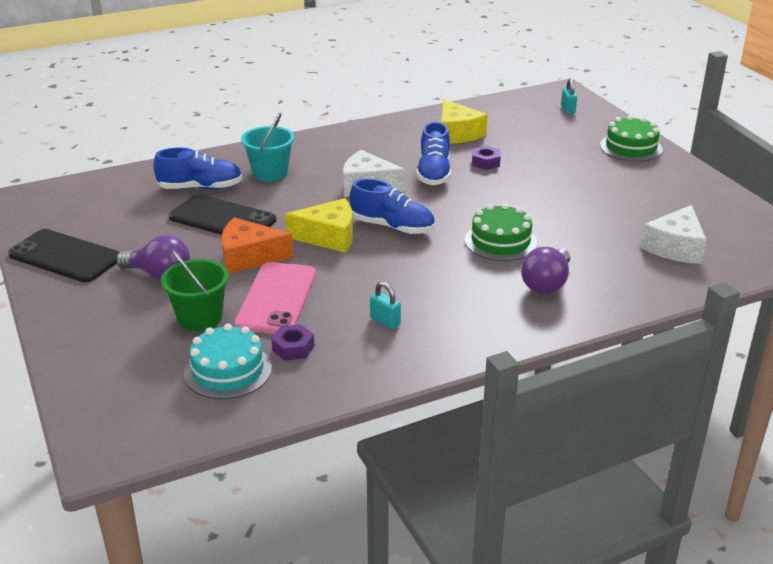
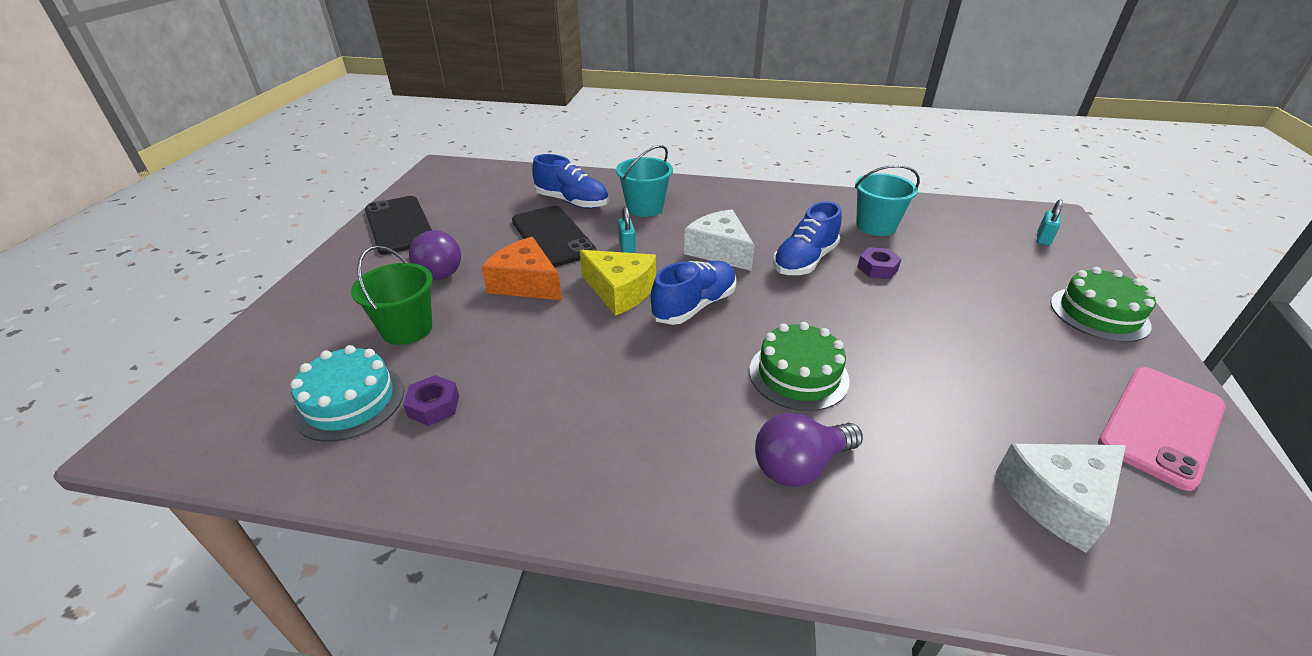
camera: 35 degrees right, 5 degrees up
(277, 299) = (492, 339): pink phone -> pink phone (1161, 425)
(385, 321) = (556, 420): turquoise padlock -> turquoise padlock (627, 247)
(392, 227) = (694, 306): blue shoe -> blue shoe turned 105 degrees counterclockwise
(457, 133) = (876, 226): yellow cheese -> turquoise bucket

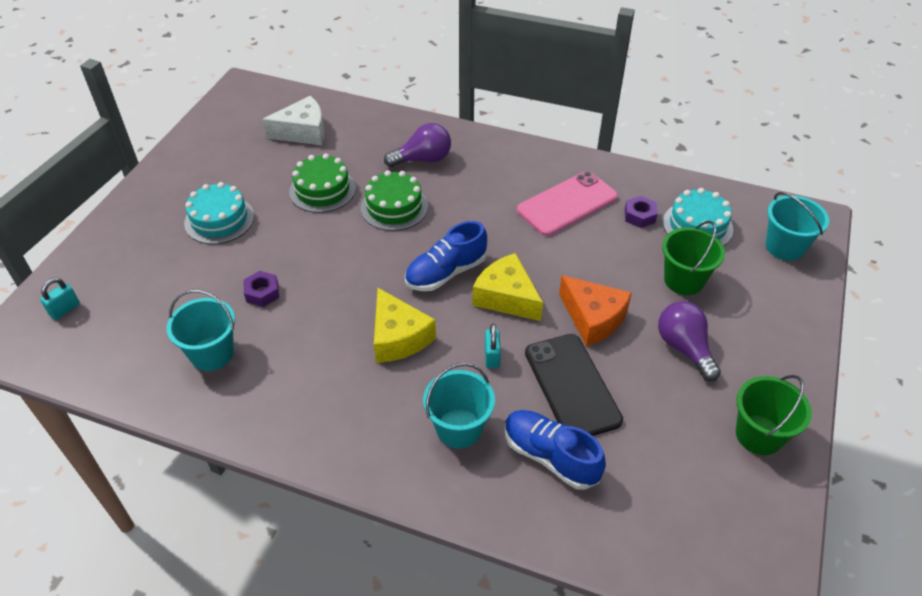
camera: 170 degrees left, 10 degrees up
(237, 385) = (785, 247): none -> turquoise bucket
(399, 225) = (759, 435): black phone -> green bucket
(719, 251) = (398, 337): white cheese -> yellow cheese
(804, 261) = (322, 312): blue shoe -> none
(1008, 331) = (219, 220): none -> turquoise cake
(1099, 314) = (133, 224): green cake -> green cake (322, 190)
(1161, 425) = (203, 154): pink phone -> pink phone (567, 204)

